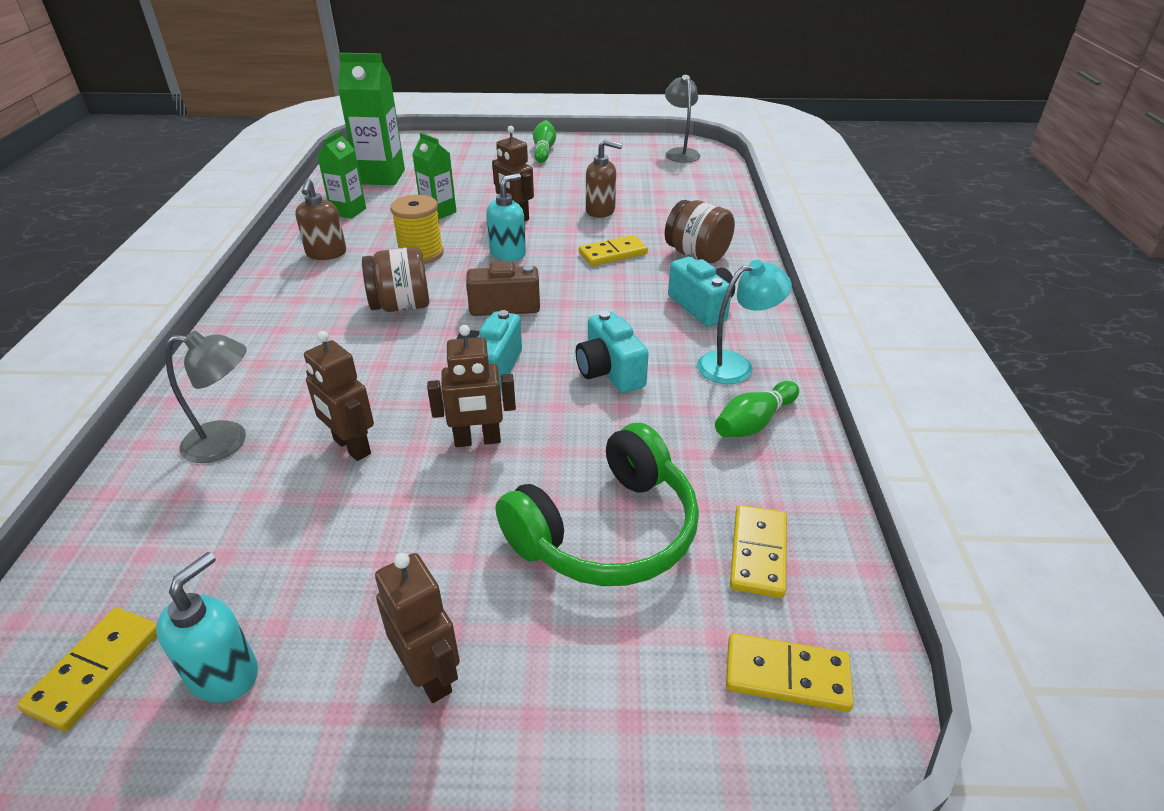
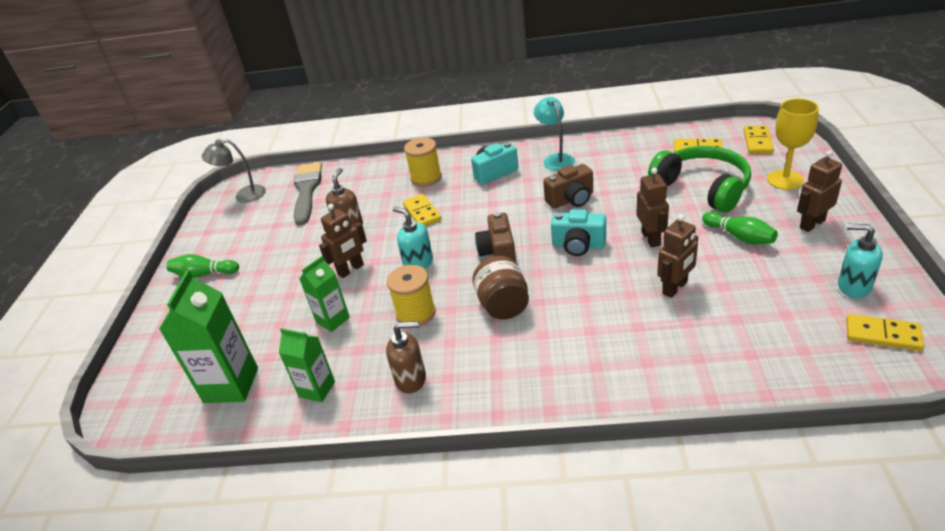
camera: 85 degrees left, 0 degrees up
(228, 442) = (692, 349): grey lamp -> none
(605, 679) = (785, 180): none -> yellow goblet
(609, 372) = (571, 200): turquoise camera -> brown camera
(683, 183) = (307, 190): none -> grey brush
(697, 255) = (426, 178): brown jar -> yellow spool
(754, 422) = (606, 152): green bowling pin -> green bowling pin (739, 236)

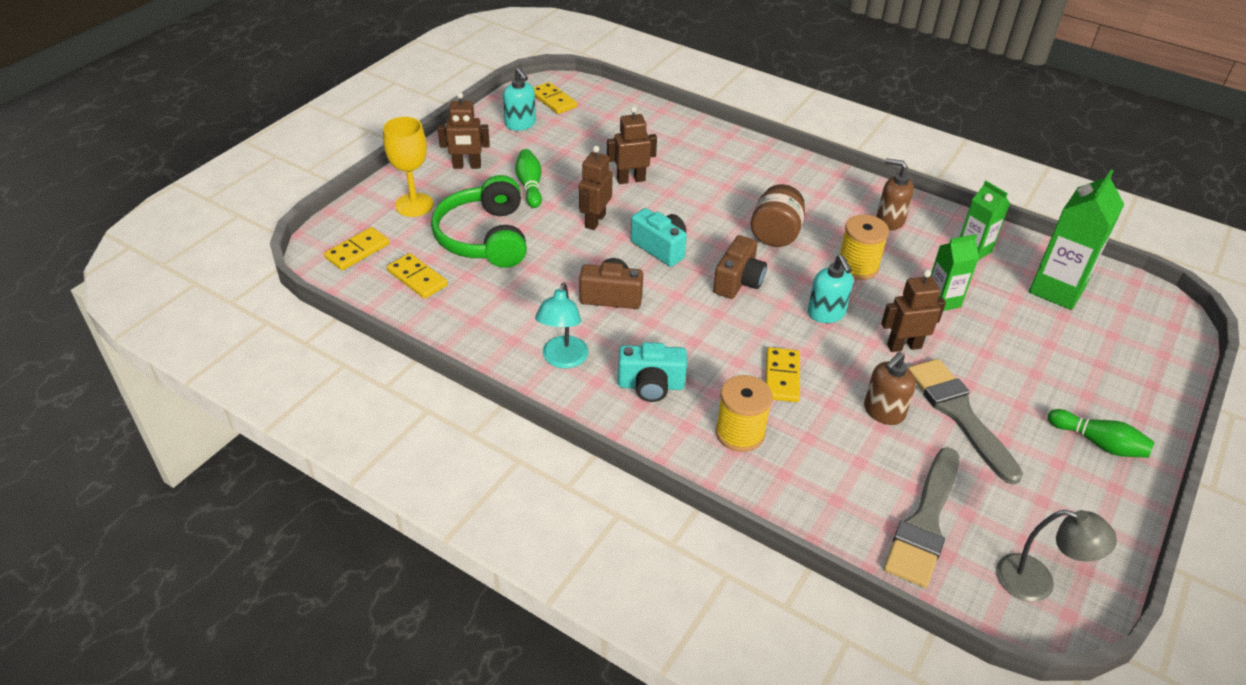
camera: 155 degrees left, 5 degrees up
(300, 247) = (959, 414): none -> grey brush

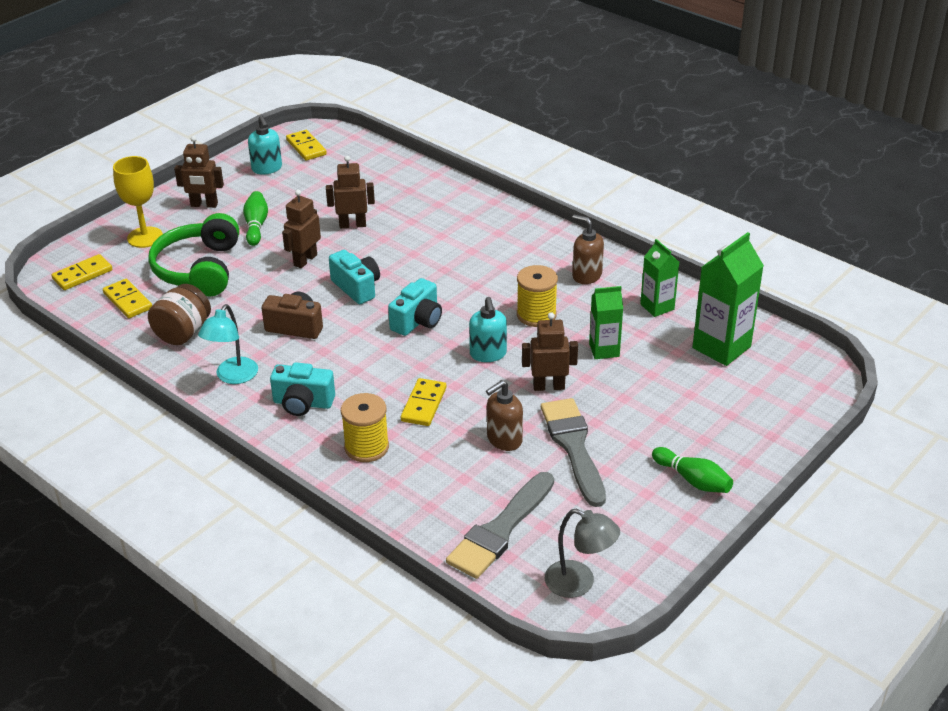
camera: 10 degrees right, 5 degrees down
(738, 281) = (417, 321): brown camera -> turquoise camera
(775, 234) = (470, 282): brown jar -> brown jar (183, 333)

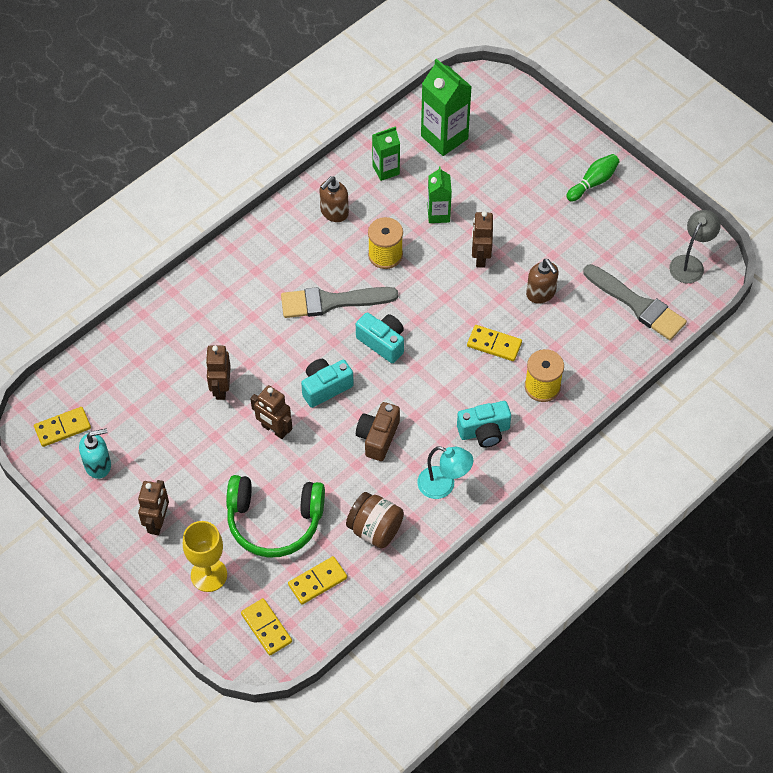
camera: 85 degrees left, 20 degrees up
(256, 225) = (206, 473): green bowling pin -> none
(303, 403) = (484, 431): turquoise camera -> turquoise camera turned 60 degrees clockwise
(488, 354) = (434, 294): turquoise soap dispenser -> none
(573, 447) = (552, 249): grey brush -> grey brush (332, 302)

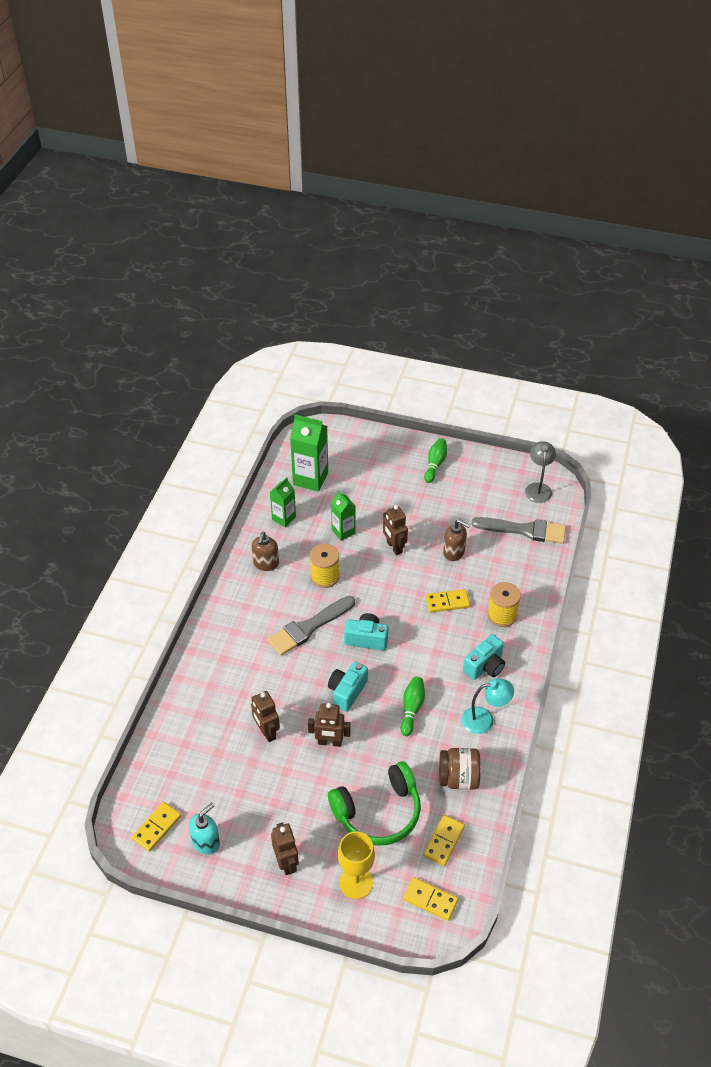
camera: 30 degrees left, 10 degrees down
(378, 437) = (412, 709): brown camera -> green bowling pin

